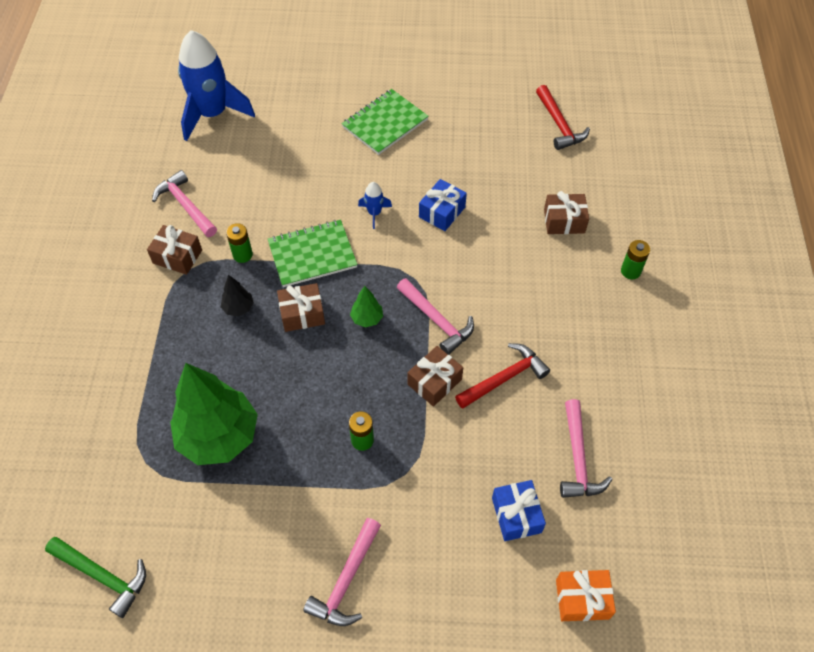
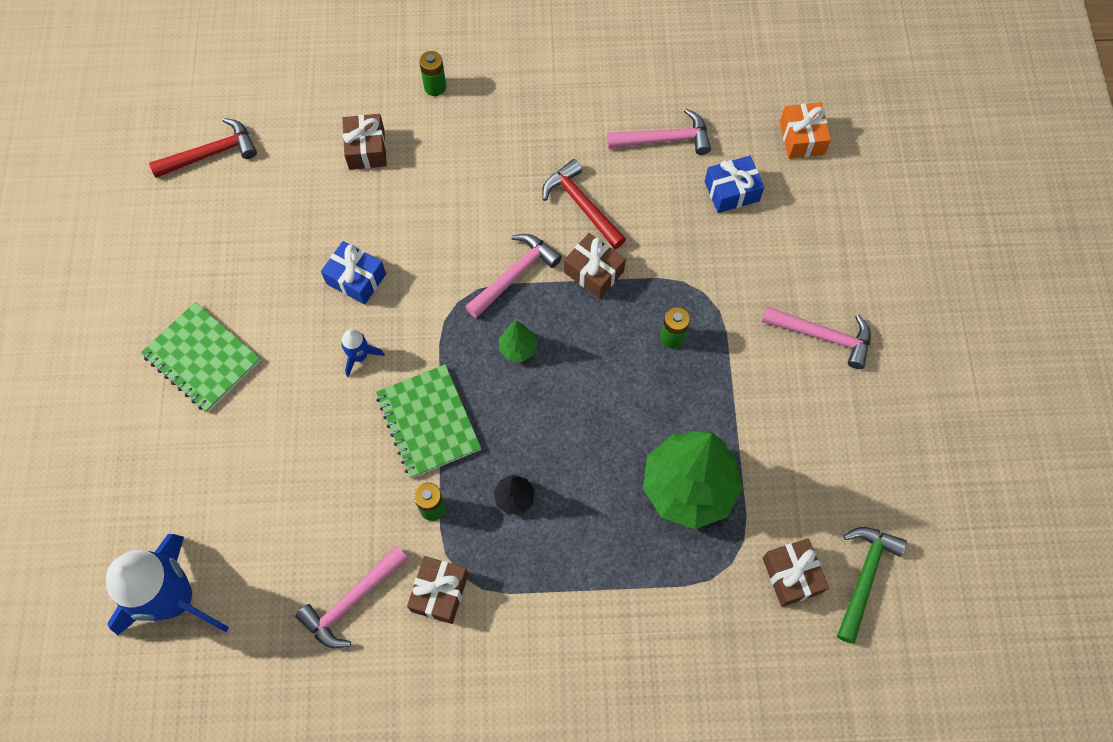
camera: 95 degrees left, 10 degrees up
(302, 314) = (517, 421): brown gift -> brown gift (791, 575)

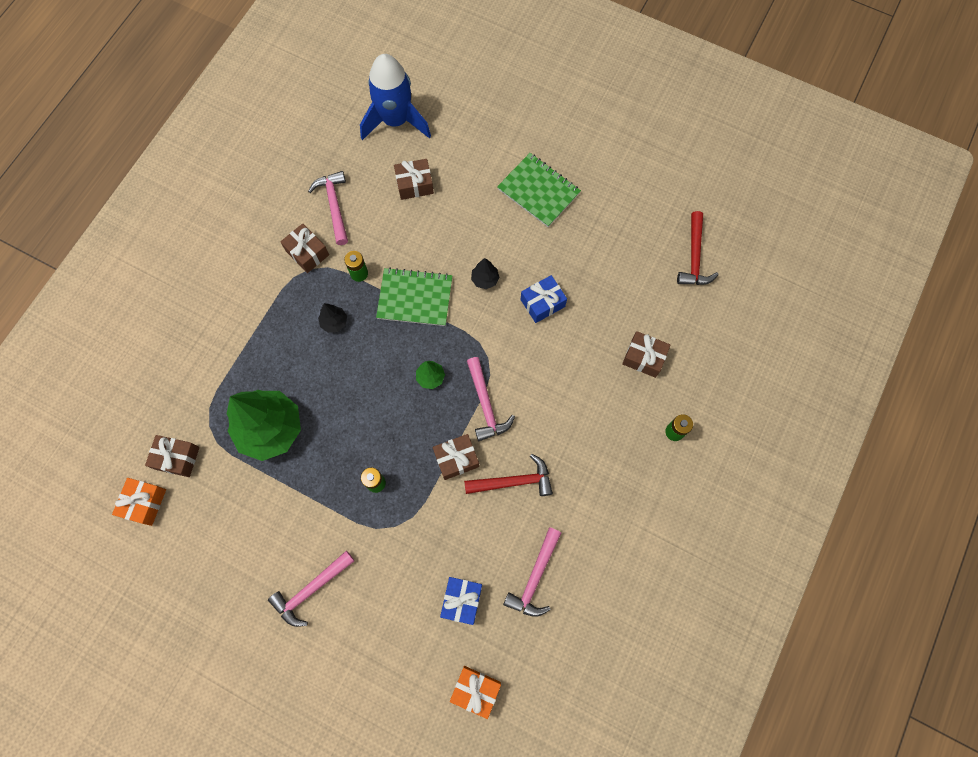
camera: 120 degrees right, 5 degrees up
(202, 358) = (538, 191): green notebook -> green notebook turned 60 degrees clockwise
(266, 514) = (414, 184): none -> brown gift
(359, 356) = (485, 279): blue rocket -> black tree
(864, 576) = (144, 503): green hammer -> orange gift

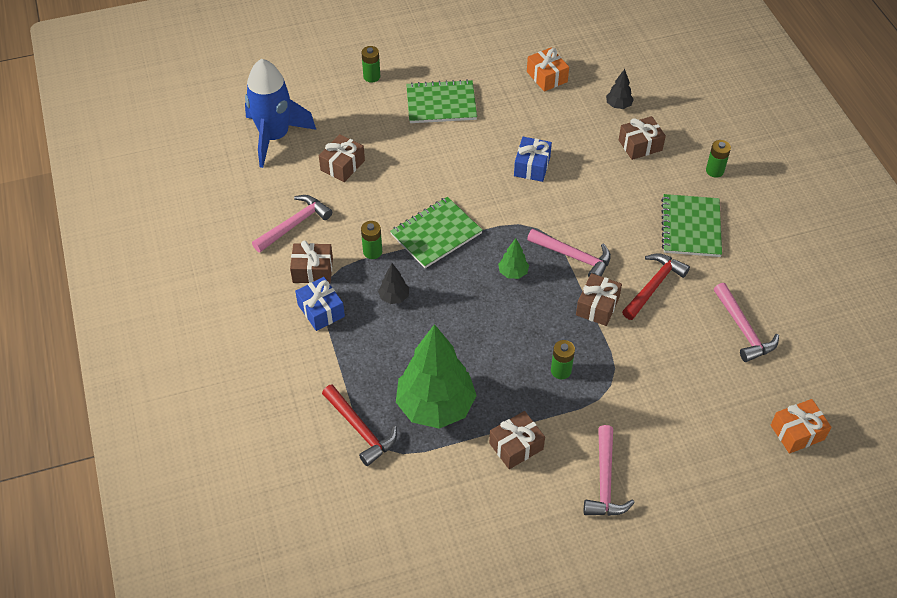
camera: 45 degrees left, 20 degrees down
(144, 503) = (396, 547): orange gift -> orange gift (547, 77)
(177, 458) = (383, 492): brown gift -> brown gift (516, 446)
(334, 205) = (294, 224): pink hammer -> pink hammer turned 105 degrees clockwise
(462, 600) = (716, 387): blue gift -> blue gift (321, 310)
(485, 279) = (473, 183): black tree -> black tree (618, 105)
(515, 124) = (371, 76): none -> green battery
(598, 461) = (691, 227): none -> green notebook
(694, 257) = (596, 65): red hammer -> red hammer (360, 430)

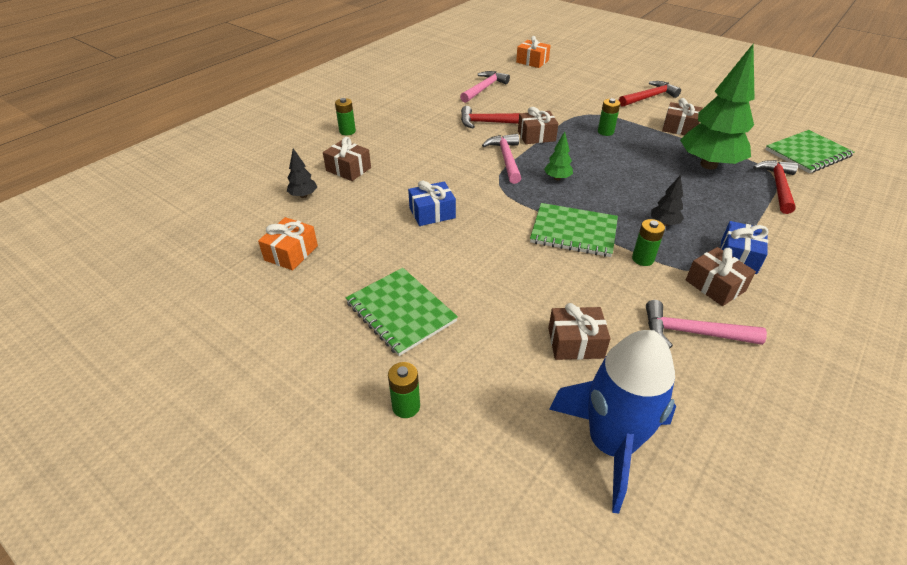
camera: 125 degrees left, 10 degrees down
(605, 482) = (649, 97): pink hammer -> red hammer
(691, 227) = (418, 125): green notebook -> green notebook (807, 153)

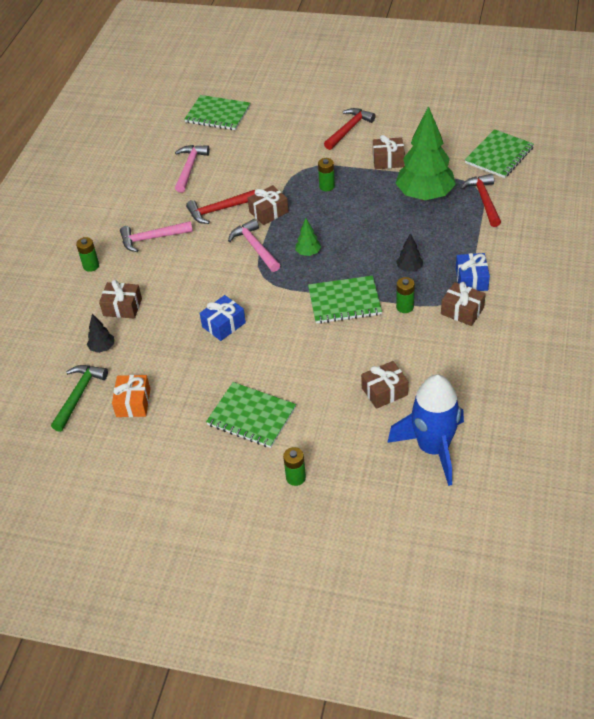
camera: 20 degrees left, 5 degrees up
(248, 228) = (79, 395): none -> green hammer
(532, 61) = (218, 114): orange gift -> green notebook
(692, 332) = (457, 354): pink hammer -> pink hammer (152, 238)

